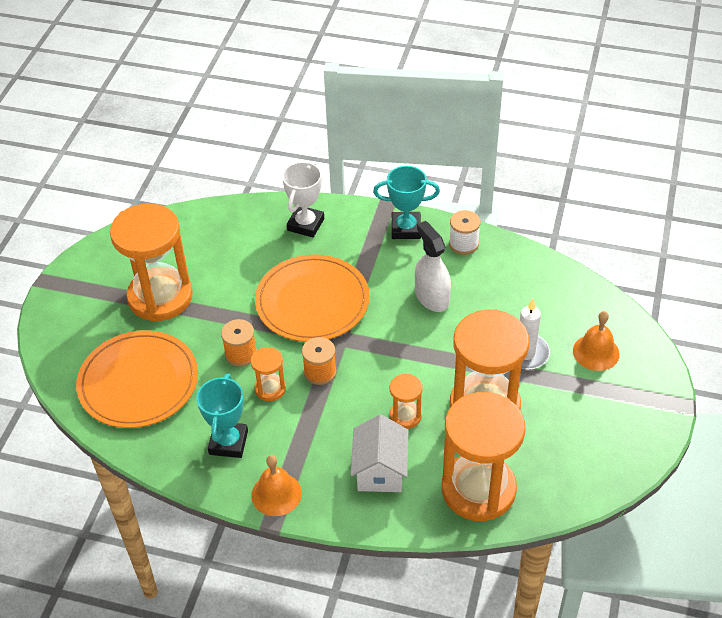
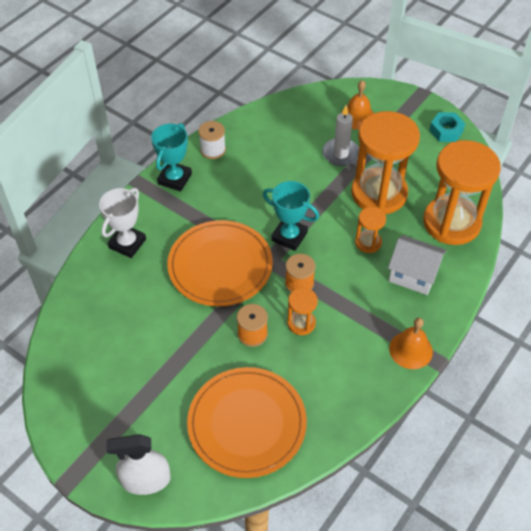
camera: 70 degrees left, 5 degrees up
(160, 297) = (151, 379): orange hourglass -> none
(228, 442) = (345, 369): turquoise trophy -> turquoise trophy (289, 236)
(305, 224) = (127, 243): white trophy -> white trophy turned 75 degrees clockwise
(432, 297) = (258, 187): white spray bottle -> white spray bottle (146, 480)
(630, 447) = (446, 131): none -> turquoise nut

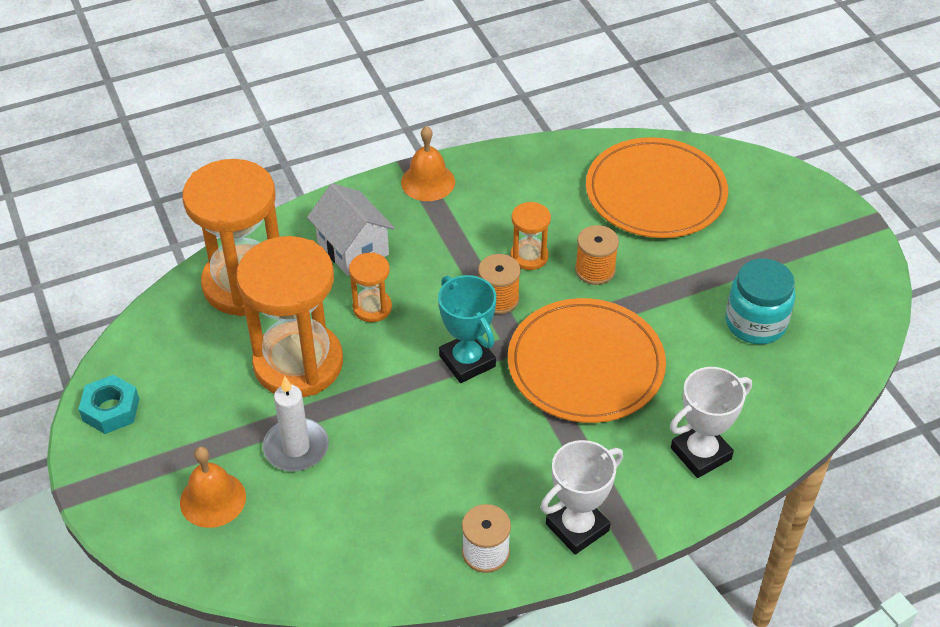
camera: 150 degrees left, 5 degrees down
(128, 344) = (755, 323): none -> turquoise jar
(146, 480) = (789, 190): white spray bottle -> none
(175, 179) = (577, 527): turquoise trophy -> white trophy

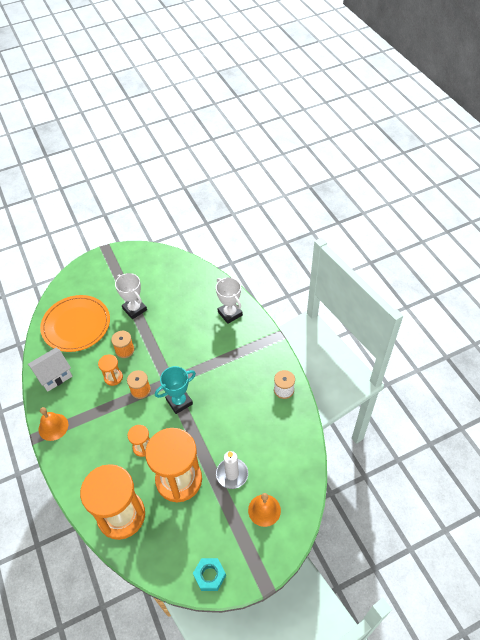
camera: 90 degrees left, 5 degrees up
(353, 248) = (99, 461): white house -> white house (54, 375)
(577, 527) = (269, 357): white trophy -> white trophy (134, 309)
(585, 364) = (182, 354): orange plate -> none
(755, 323) = (160, 291): turquoise jar -> none

